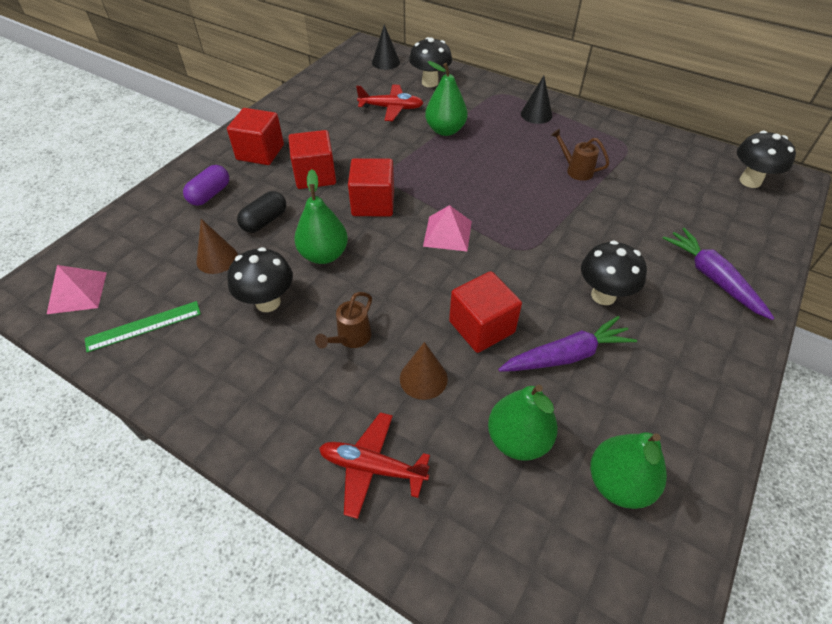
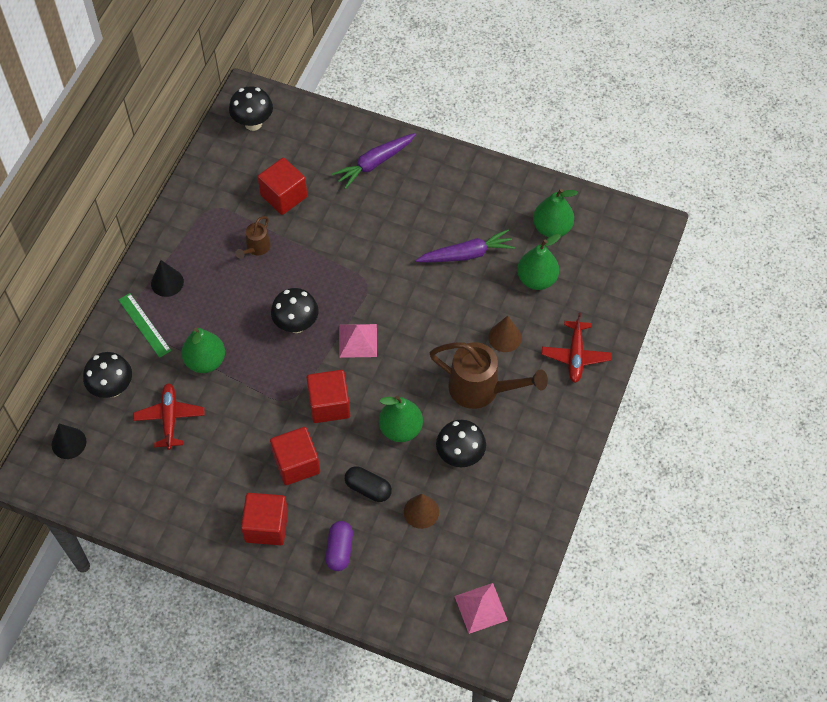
camera: 100 degrees left, 10 degrees up
(144, 326) = (502, 538): green ruler -> green ruler (144, 325)
(210, 194) = (339, 550): purple capsule -> purple capsule turned 75 degrees clockwise
(351, 338) = (481, 389): brown watering can -> brown watering can, size x1.97
(481, 327) = (452, 306): red cube -> red cube (284, 196)
(566, 355) = (466, 254): purple carrot -> purple carrot turned 105 degrees clockwise
(603, 295) = (406, 231): black mushroom -> black mushroom (296, 324)

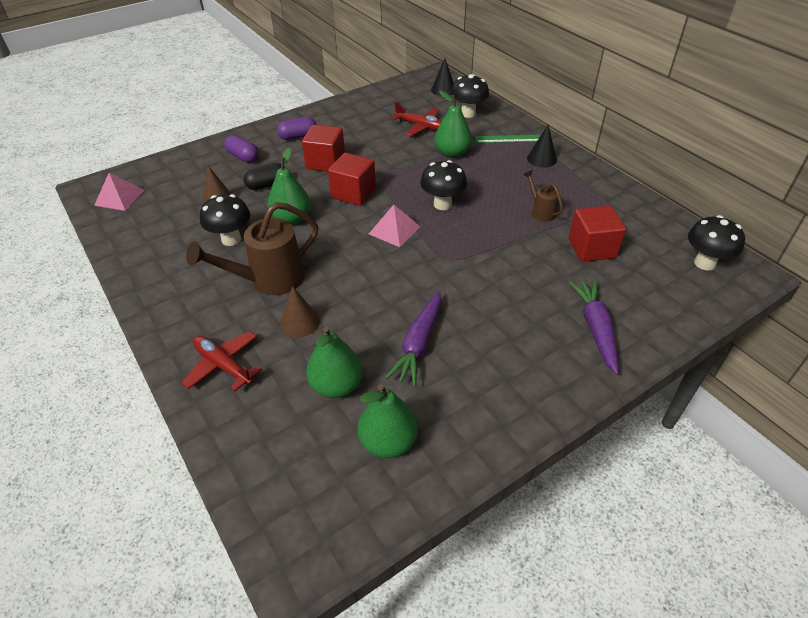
camera: 125 degrees right, 15 degrees down
(266, 526) = (298, 136): red cube -> purple capsule

